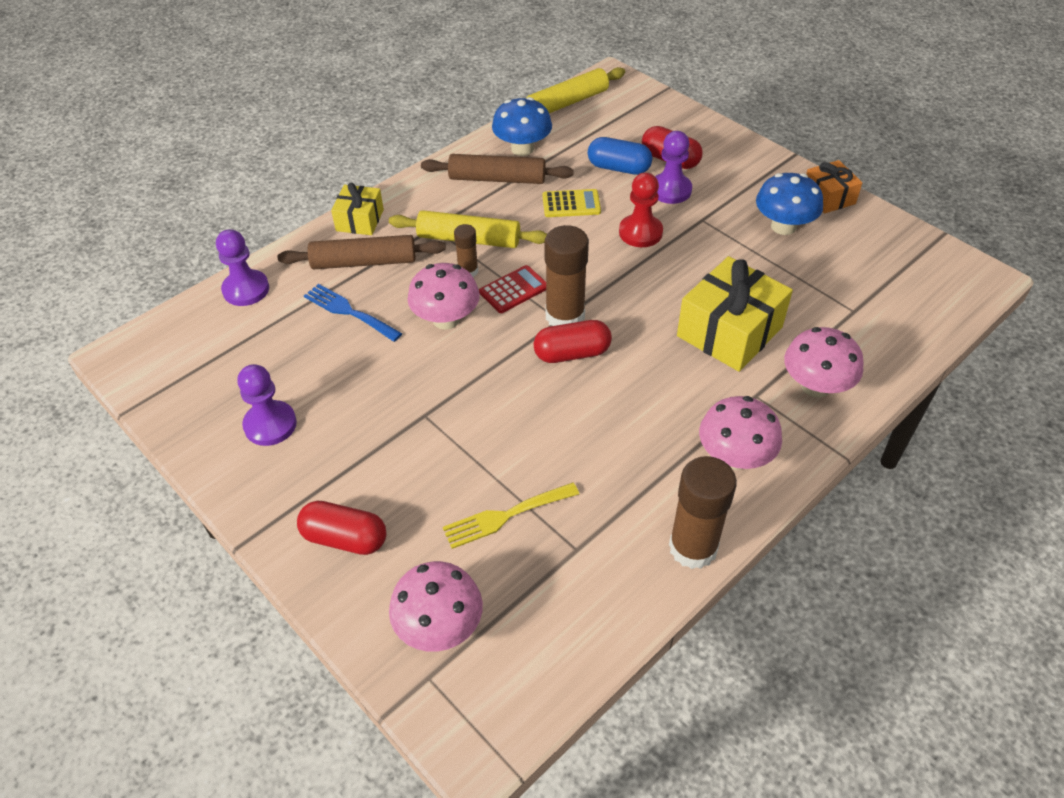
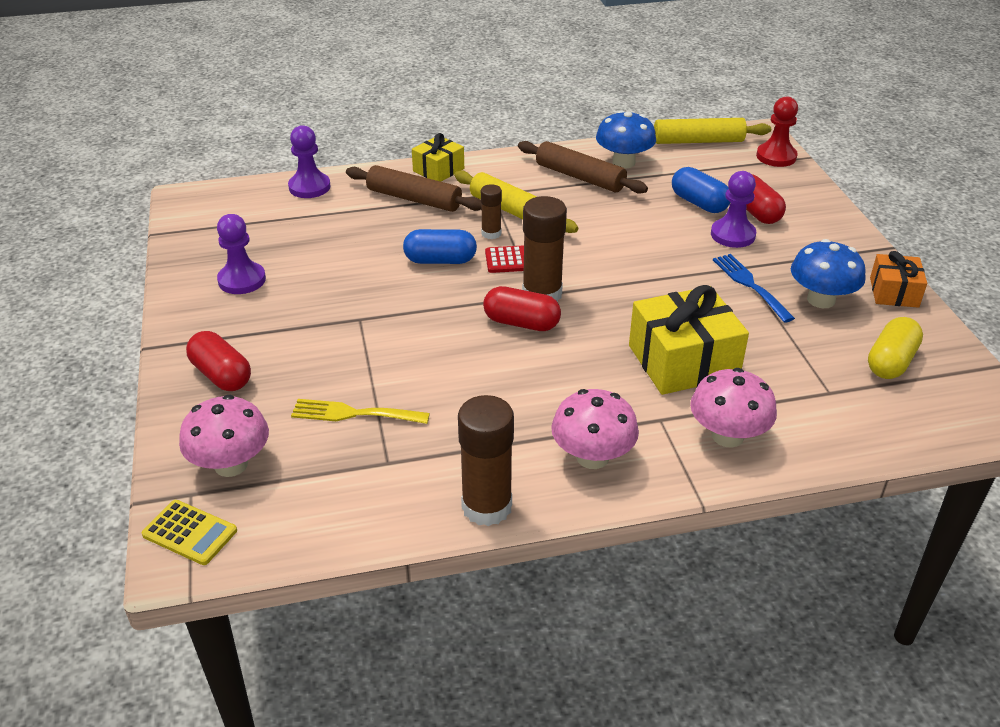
camera: 30 degrees right, 10 degrees down
(349, 312) = (370, 228): blue fork -> blue fork (750, 285)
(446, 319) = (440, 260): pink mushroom -> blue capsule
(571, 204) = (628, 216): yellow calculator -> yellow calculator (189, 533)
(640, 232) = (672, 257): red pawn -> red pawn (776, 156)
(874, 263) = (890, 362): none -> yellow capsule

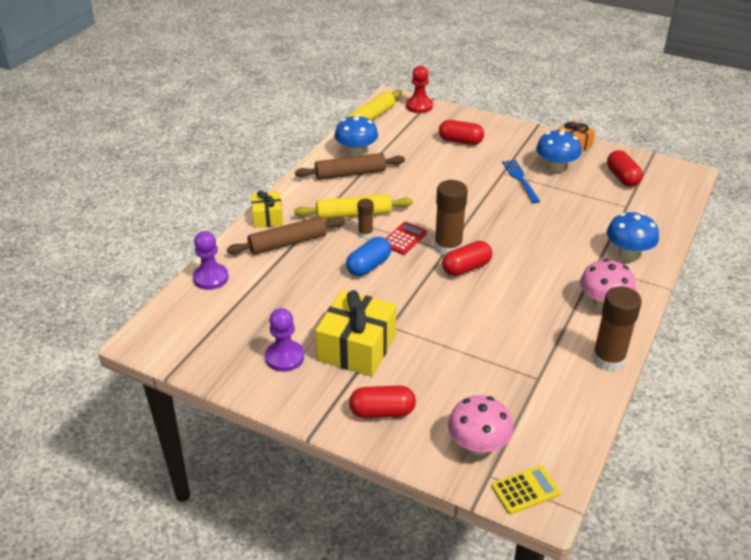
camera: 50 degrees left, 0 degrees up
(354, 414) = (481, 371): yellow fork -> none
(683, 361) = (558, 234): yellow gift -> yellow gift (357, 347)
(699, 203) = (429, 152): blue capsule -> none
(727, 436) = (628, 253): pink mushroom -> blue mushroom
(732, 235) = (471, 159): purple pawn -> none
(750, 285) = (520, 179): blue fork -> blue fork turned 60 degrees clockwise
(890, 362) = (622, 177): yellow capsule -> red capsule

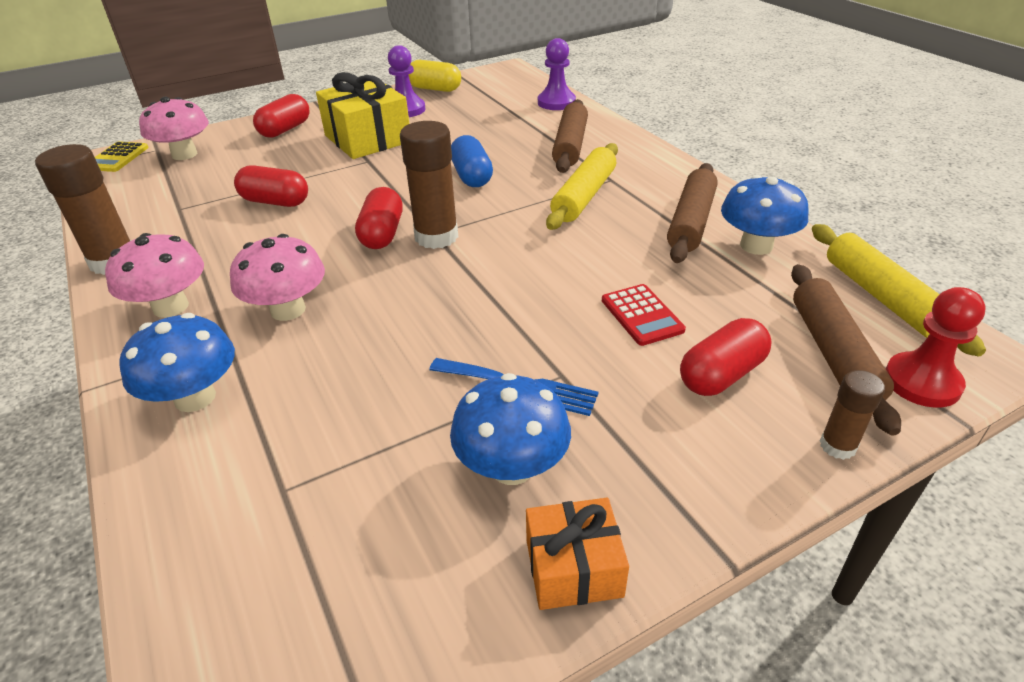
camera: 125 degrees right, 0 degrees up
(223, 365) = (435, 89): none -> yellow capsule
(267, 217) = (633, 146): yellow gift -> none
(365, 234) = (534, 192): brown glue stick -> brown glue stick (837, 446)
(404, 239) = (492, 213): red calculator -> red calculator (642, 315)
(421, 123) = (833, 353): none -> brown rolling pin
(556, 262) = (288, 310): none -> pink mushroom
(622, 177) = (365, 566): red capsule -> red capsule (275, 202)

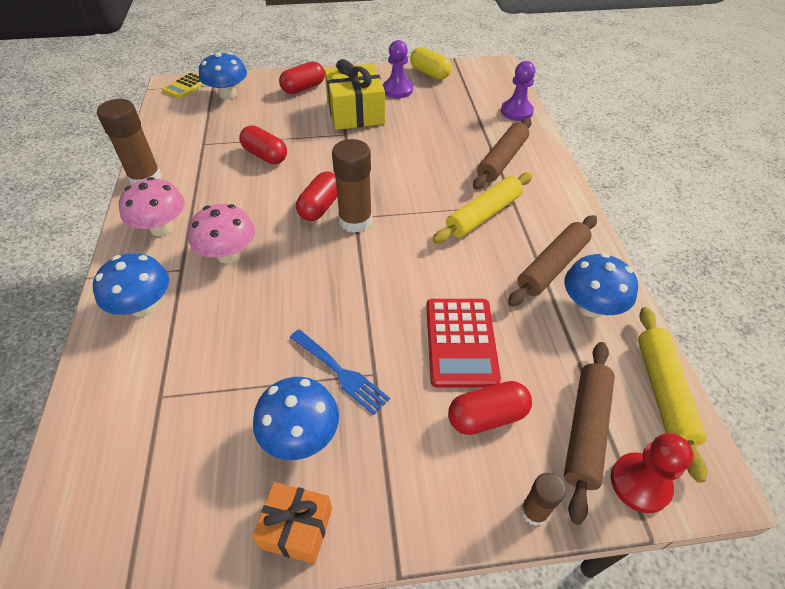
camera: 20 degrees right, 10 degrees up
(184, 154) = (228, 94): pink mushroom -> blue mushroom
(472, 176) = (410, 170): blue capsule -> none
(642, 315) = (460, 342): red calculator -> red calculator, size x1.62

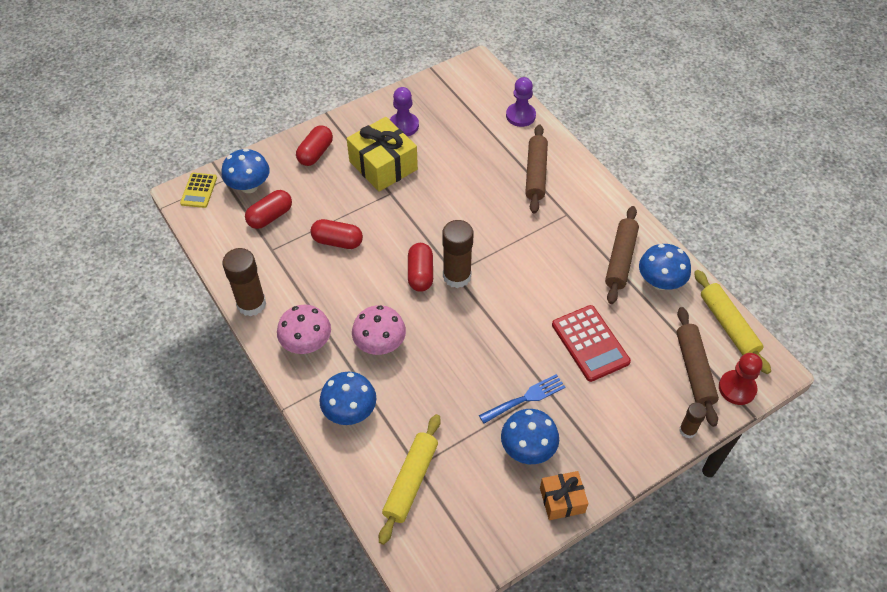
camera: 25 degrees left, 5 degrees up
(341, 373) = (525, 398): blue fork -> blue fork turned 45 degrees counterclockwise
(429, 73) = (420, 95): yellow capsule -> none
(483, 215) = (550, 233): yellow rolling pin -> yellow rolling pin (411, 481)
(487, 416) = (633, 386): red capsule -> red capsule (270, 216)

